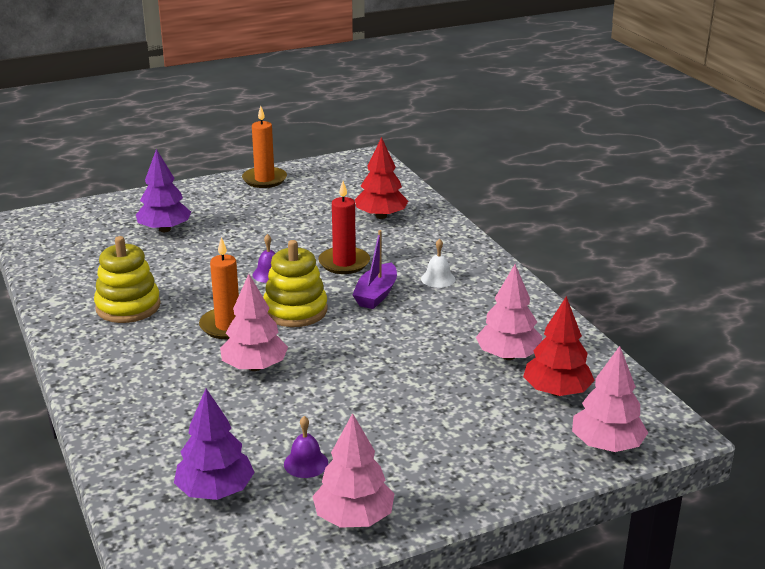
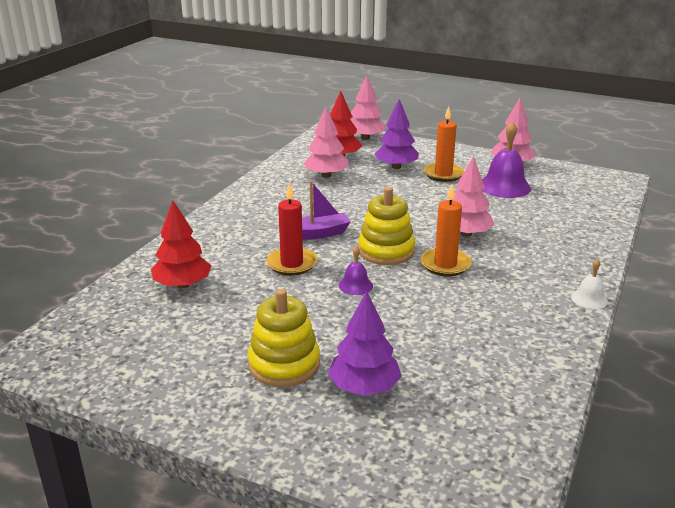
camera: 130 degrees left, 0 degrees up
(128, 306) = (499, 318): yellow stacking toy -> yellow stacking toy (284, 364)
(215, 491) = (564, 196): purple tree -> purple tree (396, 167)
(264, 179) = (165, 395): orange candle -> orange candle (443, 174)
(306, 463) = (504, 186): purple bell -> purple bell, size x1.90
(438, 279) = (264, 222): white bell -> white bell (589, 299)

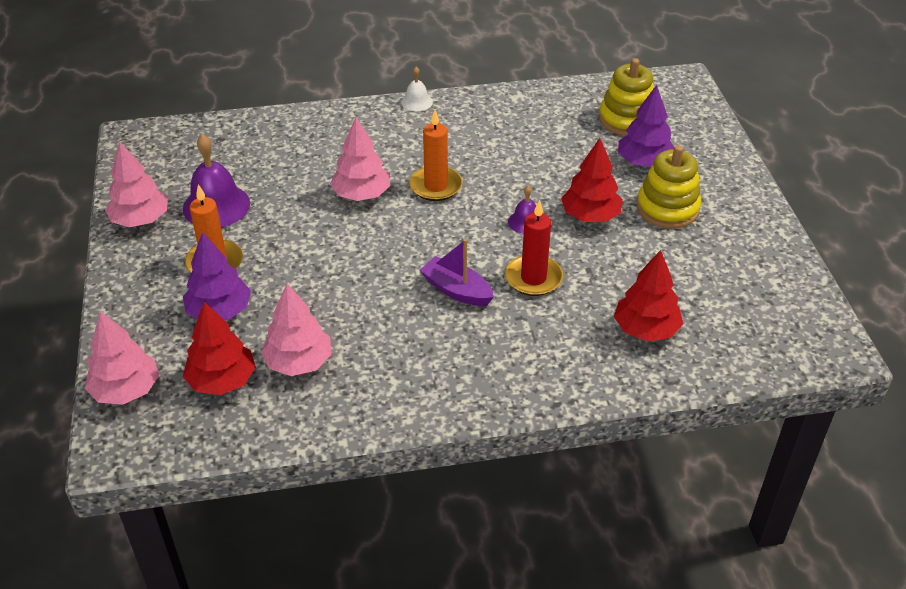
camera: 125 degrees left, 15 degrees up
(325, 318) = (590, 216): none -> red tree
(386, 251) = (446, 230): yellow stacking toy -> yellow stacking toy (627, 119)

